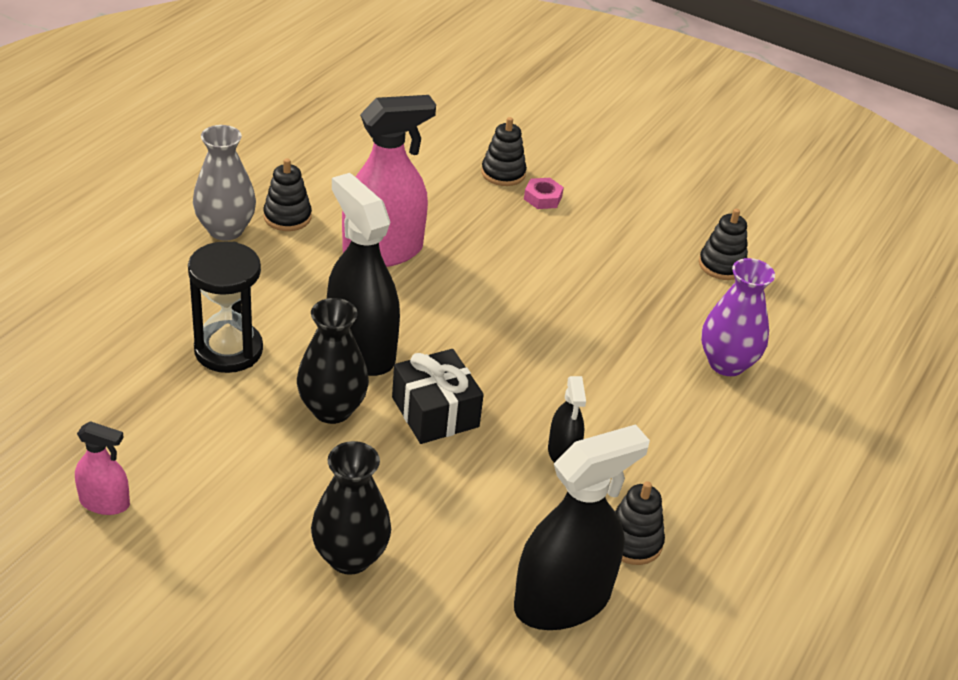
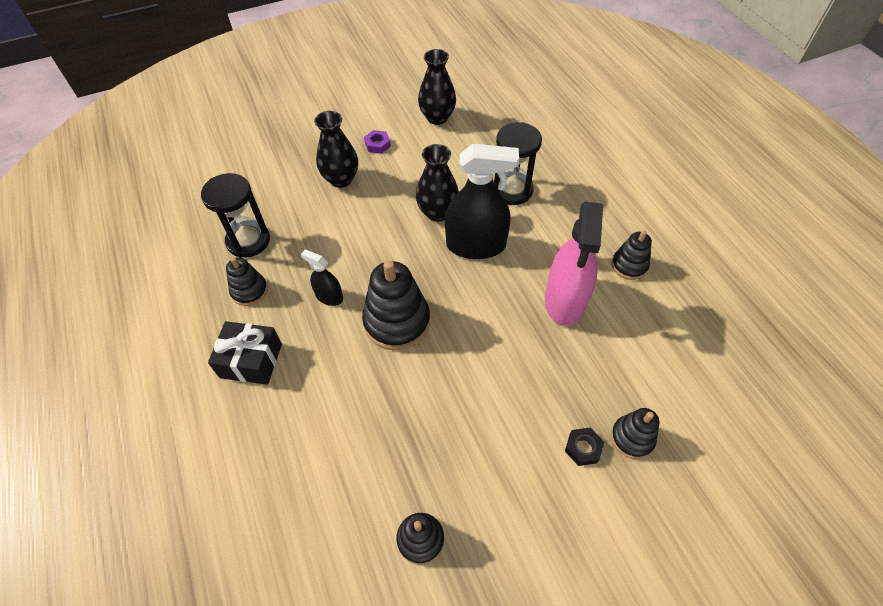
camera: 130 degrees right, 15 degrees up
(105, 502) = (437, 117): pink spray bottle -> black vase
(225, 230) = (628, 229): grey vase -> none
(232, 551) = (377, 145): none -> purple nut
(435, 412) = (403, 254): black gift -> black gift (251, 360)
(536, 373) = (397, 321): none -> black stacking toy
(543, 198) = (583, 448): pink nut -> black nut
(562, 601) = (248, 241): black spray bottle -> black hourglass
(726, 363) = (321, 448): purple vase -> none

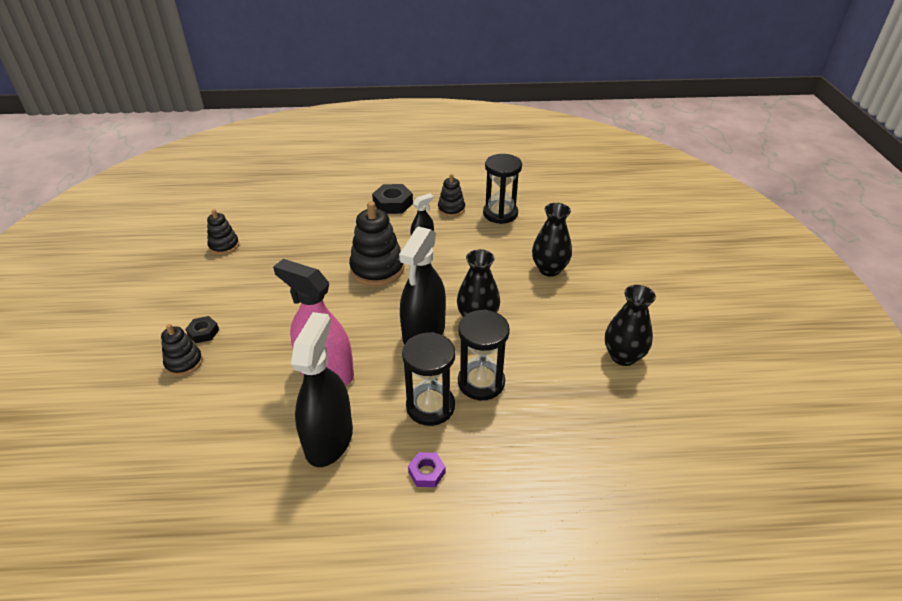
camera: 110 degrees right, 15 degrees down
(251, 360) = (393, 203): black gift -> black nut
(377, 145) = (590, 301): purple nut -> purple nut (426, 472)
(555, 213) = (430, 406): none -> black hourglass
(629, 265) = (329, 439): black stacking toy -> black spray bottle

